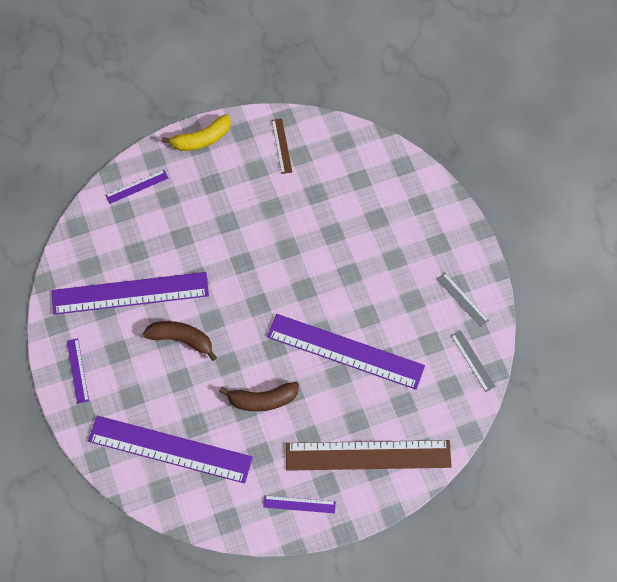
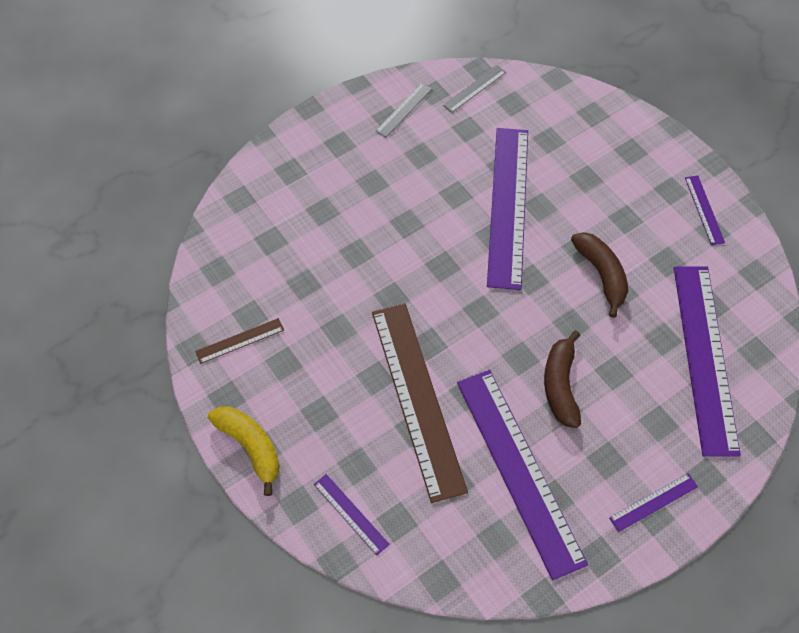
camera: 105 degrees left, 5 degrees down
(368, 455) = (621, 159): brown ruler -> brown ruler (417, 398)

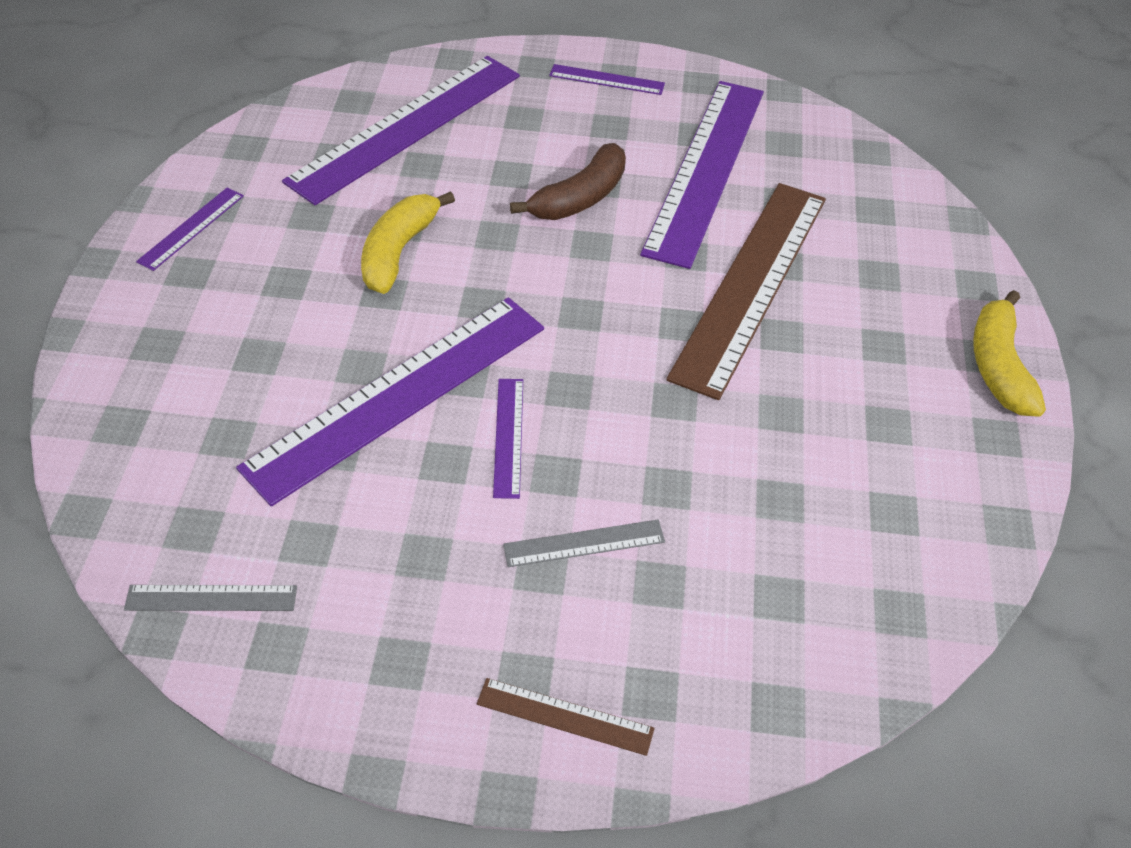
camera: 140 degrees left, 10 degrees down
(240, 340) = (932, 489): brown ruler -> brown ruler (565, 716)
(351, 513) = (921, 242): purple ruler -> purple ruler (508, 437)
(404, 110) = (358, 653): grey ruler -> grey ruler (584, 543)
(601, 275) = (398, 251): brown banana -> yellow banana

